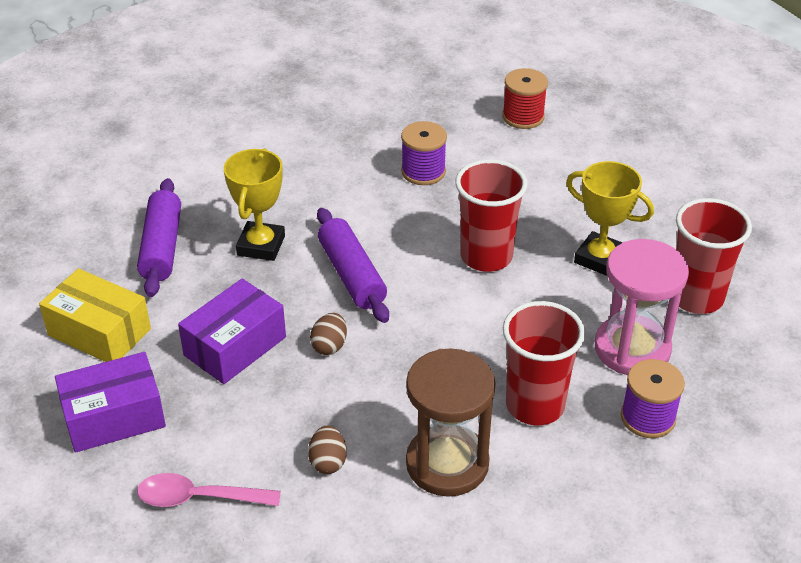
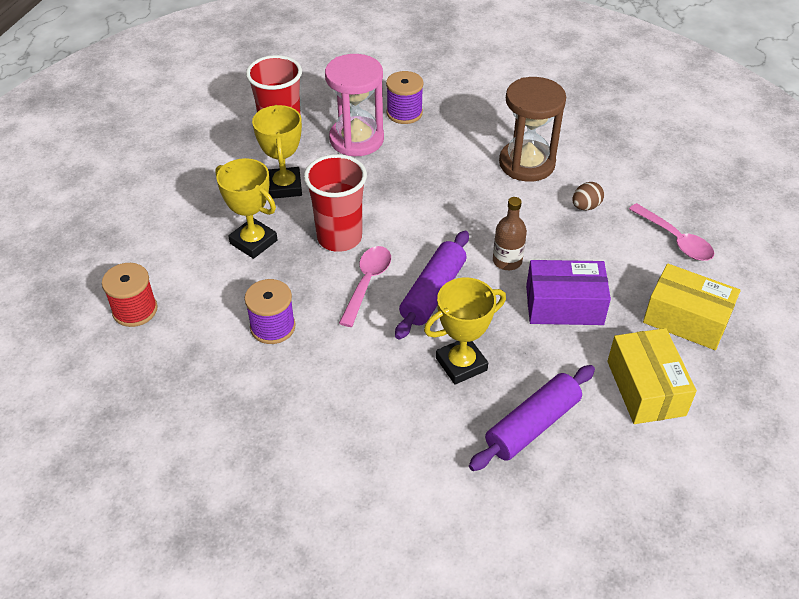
camera: 130 degrees left, 5 degrees up
(114, 417) = (686, 319): purple box -> yellow box
(329, 346) = (507, 261): brown egg -> brown bottle
(410, 243) = (367, 283): none -> pink spoon
(535, 405) = (446, 154): red cup -> none
(538, 205) = (253, 242): none -> yellow trophy

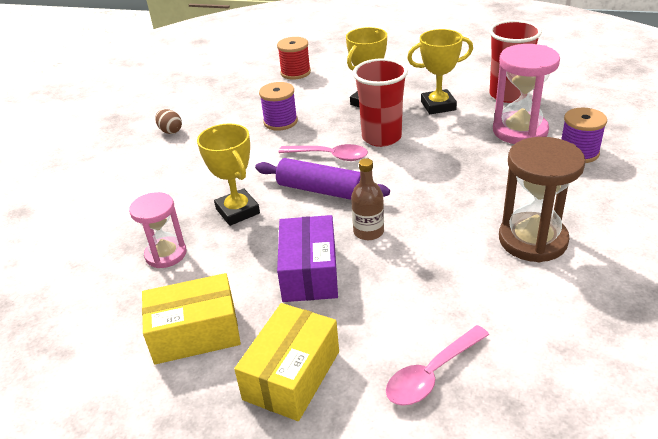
camera: 90 degrees right, 10 degrees down
(532, 425) = (166, 254): purple rolling pin -> pink hourglass
(585, 206) = (471, 289): brown egg -> brown egg (170, 131)

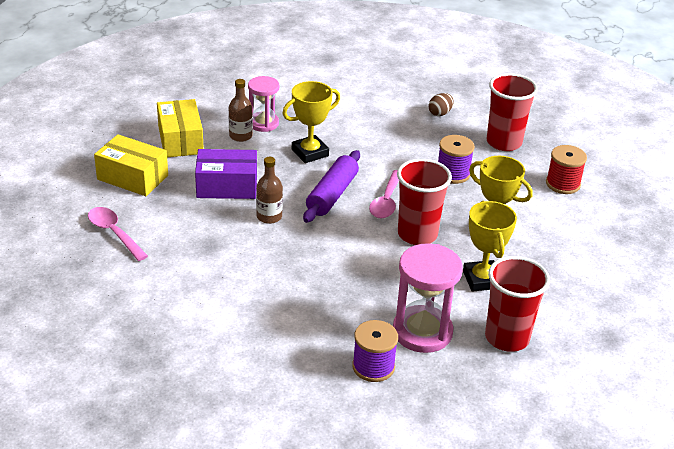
camera: 85 degrees right, 0 degrees up
(193, 272) = (240, 136): none -> brown bottle
(229, 98) = (504, 142): none -> red cup
(532, 240) = (238, 305): brown hourglass -> none

